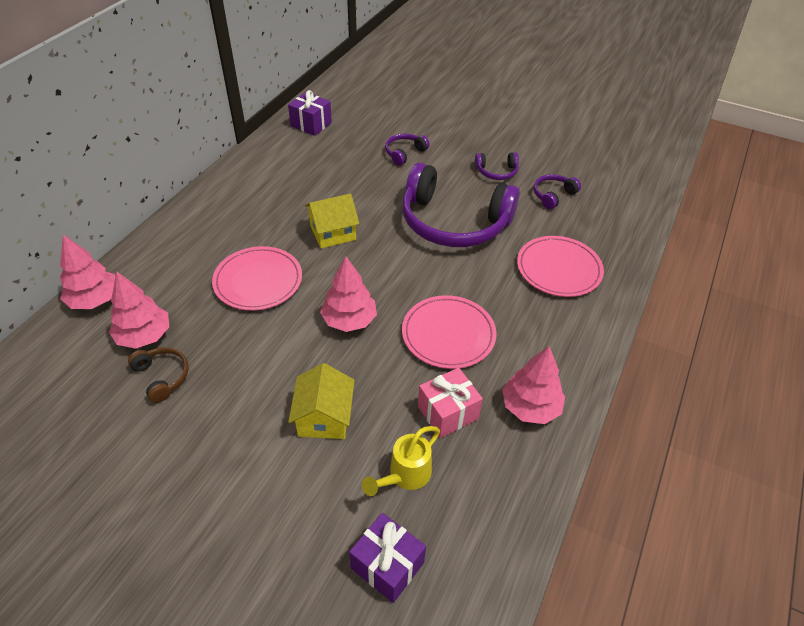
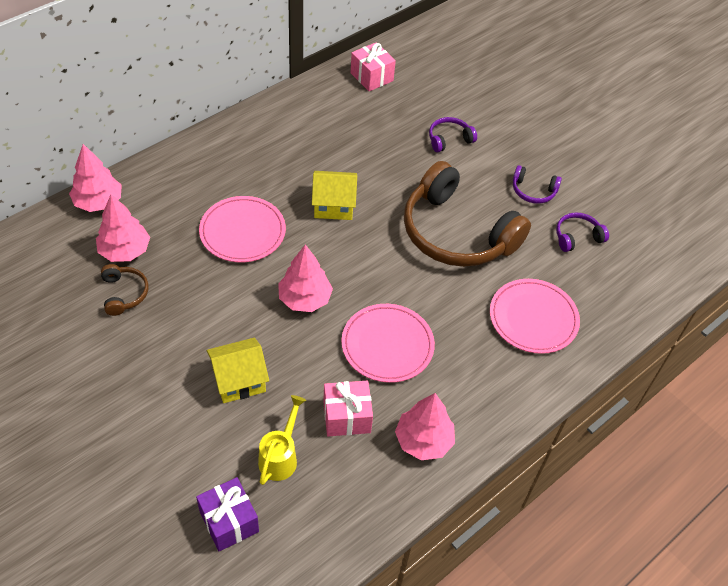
camera: 20 degrees right, 5 degrees up
(311, 124) = (371, 77): purple gift -> pink gift
(324, 417) = (239, 380): yellow house -> yellow house turned 45 degrees clockwise
(405, 476) = (280, 456): yellow watering can -> yellow watering can turned 135 degrees clockwise
(453, 222) = (456, 233): purple headphones -> brown headphones

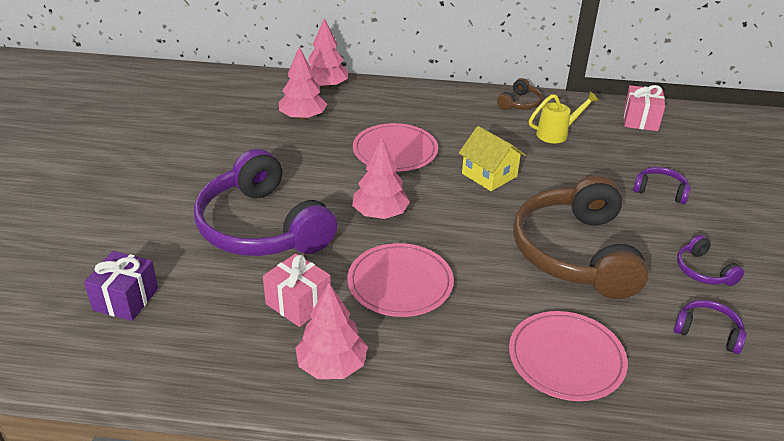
camera: 50 degrees right, 15 degrees down
(124, 293) = (267, 137): brown headphones -> brown headphones (520, 103)
(239, 380) = (261, 227): yellow house -> purple headphones
(280, 456) = (216, 290): yellow watering can -> yellow watering can (557, 133)

